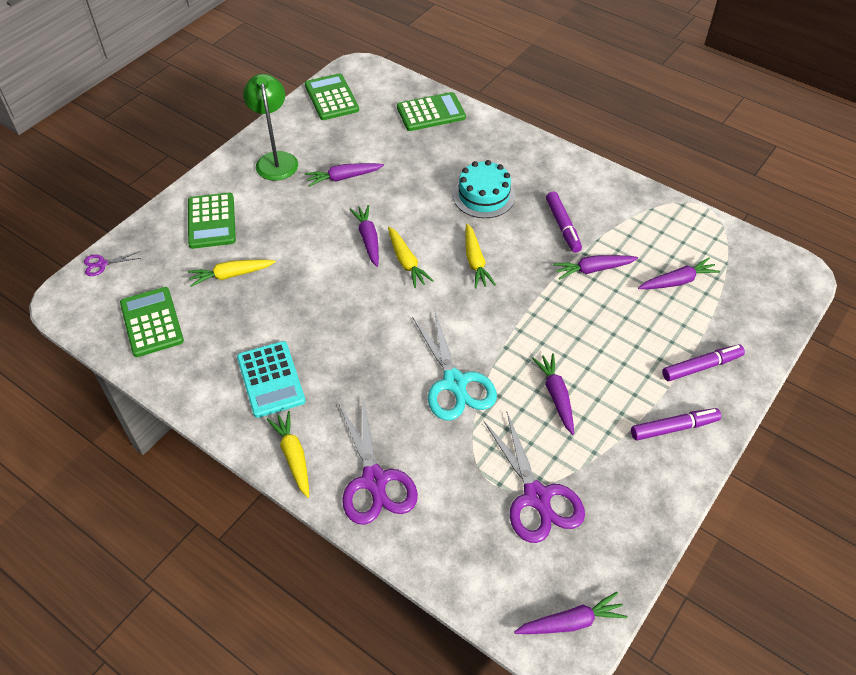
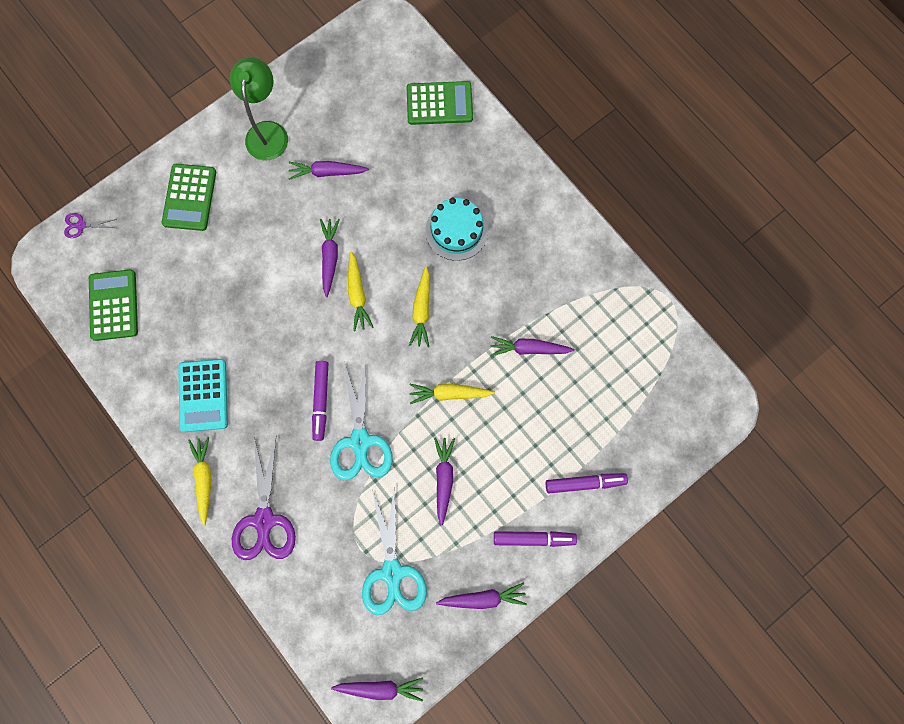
camera: 15 degrees right, 25 degrees up
(231, 275) = (194, 269): yellow carrot -> yellow carrot (450, 394)
(331, 97) = (344, 57): green calculator -> none
(537, 497) = (392, 572): purple scissors -> turquoise scissors
(562, 226) = (520, 288): purple marker -> purple marker (321, 401)
(677, 281) = (603, 383): purple carrot -> purple carrot (483, 598)

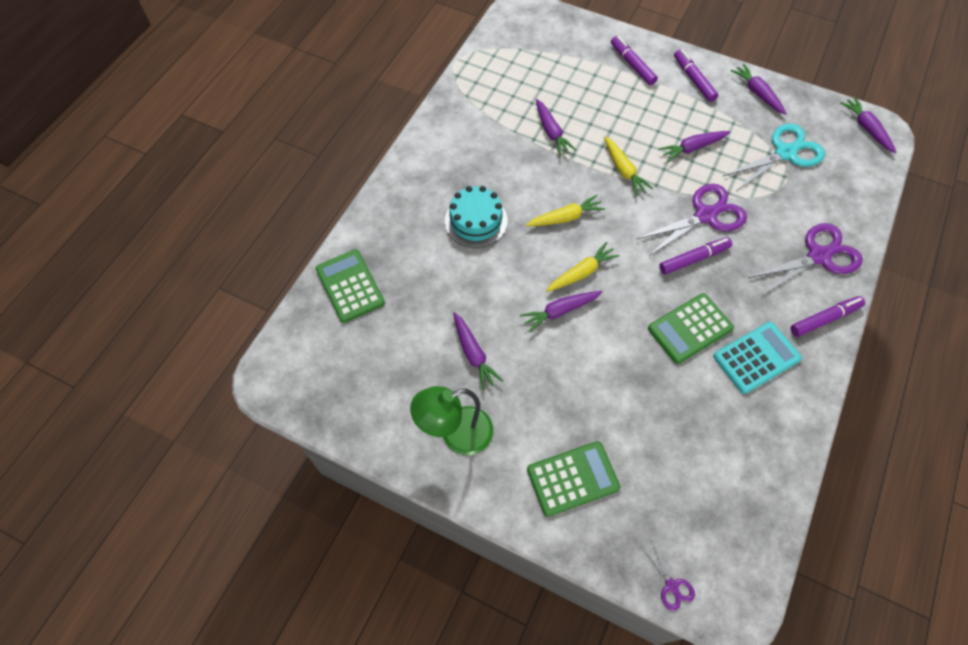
camera: 115 degrees left, 15 degrees down
(114, 305) = (732, 494): green calculator -> green calculator (690, 328)
(204, 479) = (824, 319): yellow carrot -> purple marker
(360, 441) = (705, 215): turquoise scissors -> purple scissors

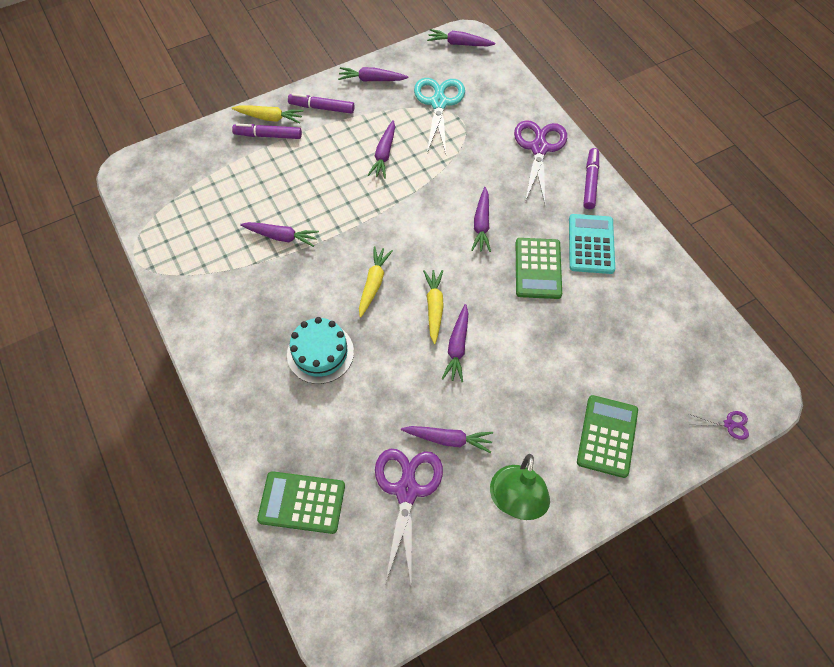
camera: 55 degrees left, 0 degrees up
(623, 170) = (364, 212): yellow carrot -> yellow carrot (269, 117)
(693, 259) = (481, 224): purple marker -> purple carrot
(705, 215) = (450, 189): purple scissors -> purple scissors (406, 491)

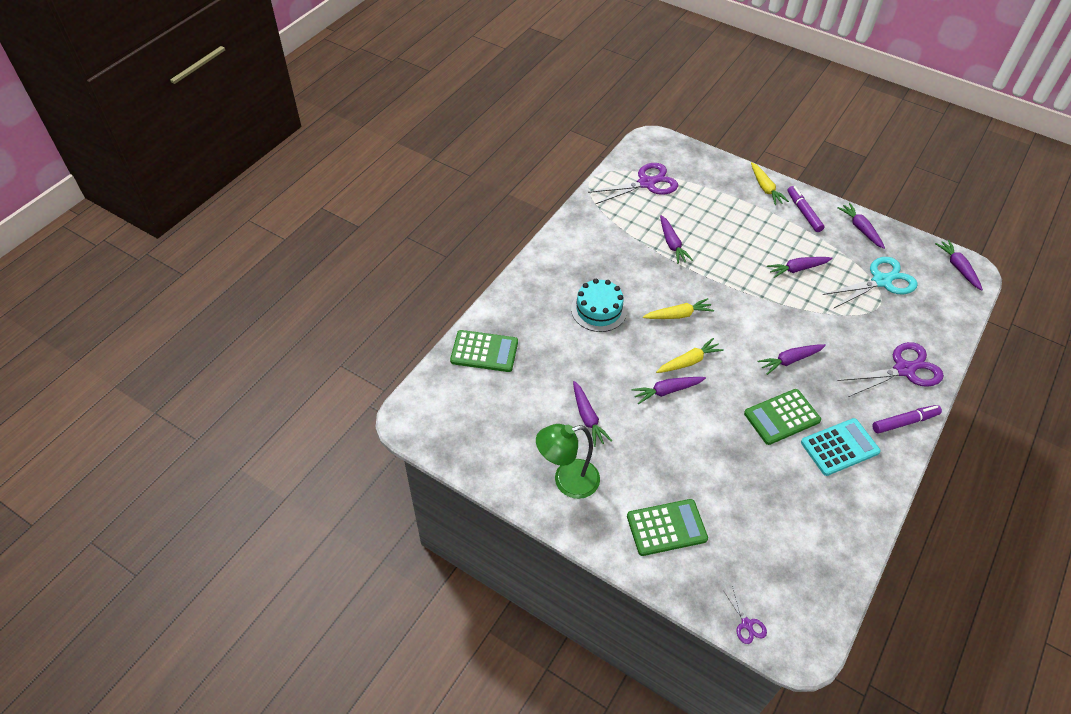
camera: 60 degrees right, 10 degrees down
(268, 135) = (749, 195): purple marker -> none
(302, 502) = (484, 351): green calculator -> green calculator turned 120 degrees clockwise
(406, 491) = (531, 409): purple scissors -> purple scissors (646, 183)

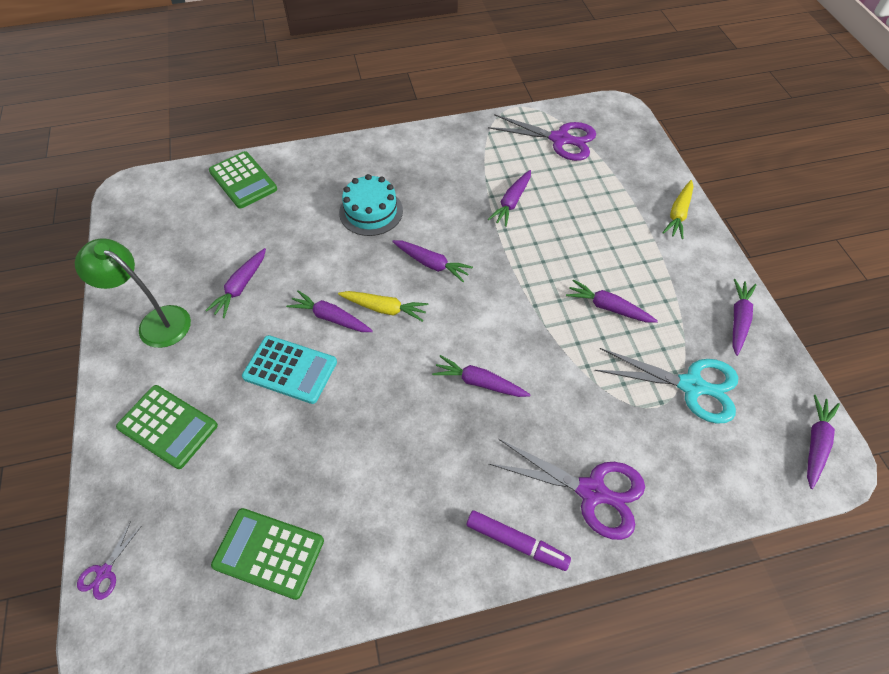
camera: 45 degrees right, 5 degrees up
(678, 315) = (431, 264): yellow carrot -> purple carrot
(781, 417) = (397, 425): green calculator -> green calculator (269, 553)
(803, 213) = (690, 262): purple marker -> none
(839, 447) = (412, 503): turquoise calculator -> turquoise calculator (290, 369)

